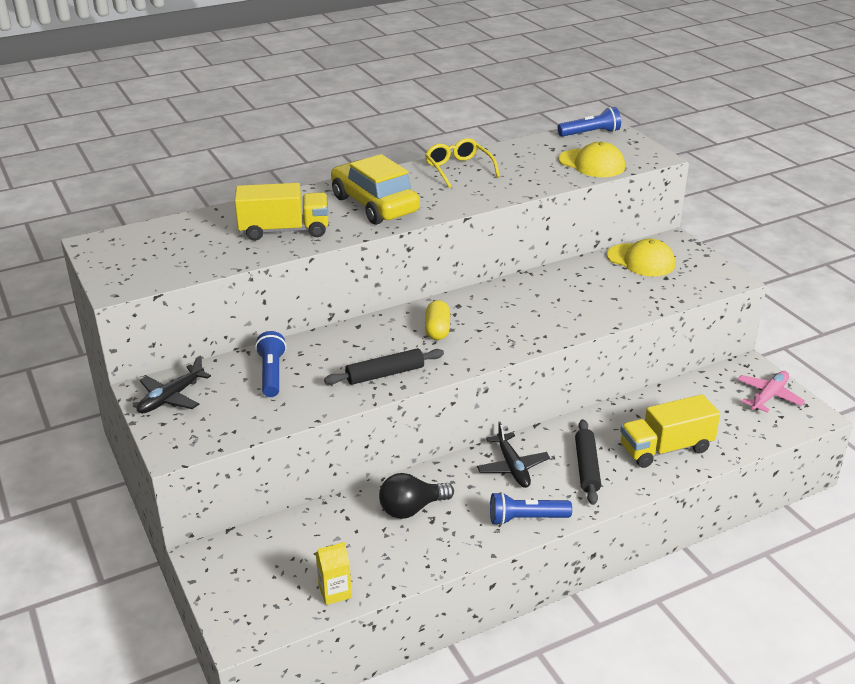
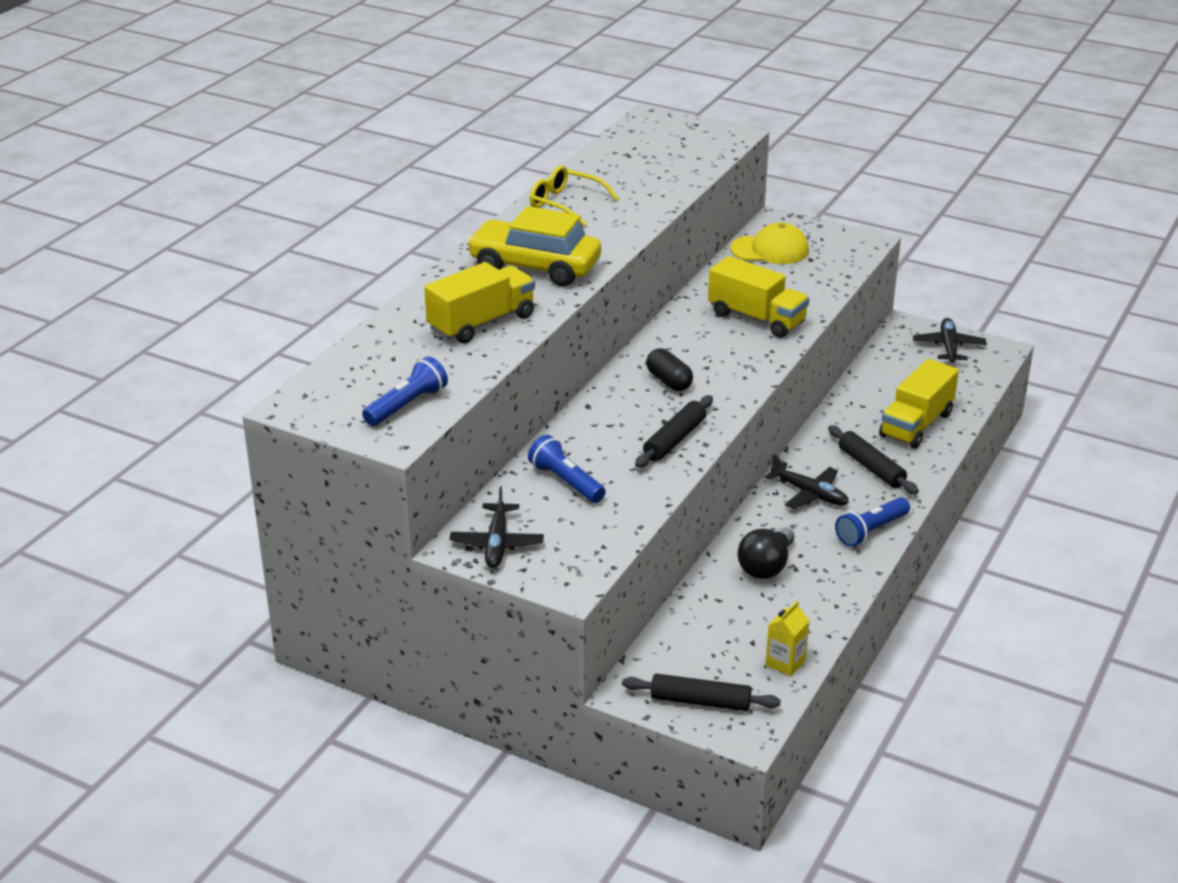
camera: 35 degrees left, 0 degrees up
(240, 589) = (700, 701): none -> black rolling pin
(437, 330) = (669, 381): yellow capsule -> black capsule
(564, 307) = (756, 318): none -> yellow truck
(590, 133) = (642, 128): blue flashlight -> blue flashlight (407, 405)
(591, 164) = (685, 159): yellow cap -> none
(768, 396) = (948, 347): pink plane -> black plane

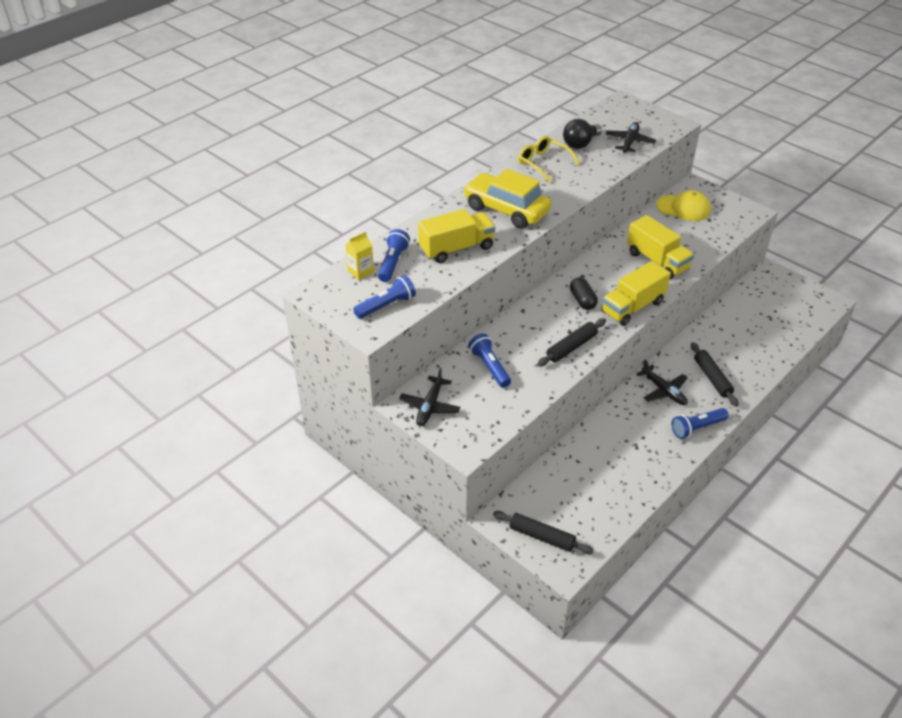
camera: 15 degrees right, 10 degrees up
(394, 353) = (393, 263): none -> blue flashlight
(766, 567) = (617, 442): black light bulb -> black light bulb (580, 144)
(785, 663) = (607, 519): yellow carton -> yellow carton (360, 271)
(916, 425) = (753, 350): yellow truck -> yellow truck (632, 307)
(948, 347) = (795, 293): black plane -> black plane (629, 142)

